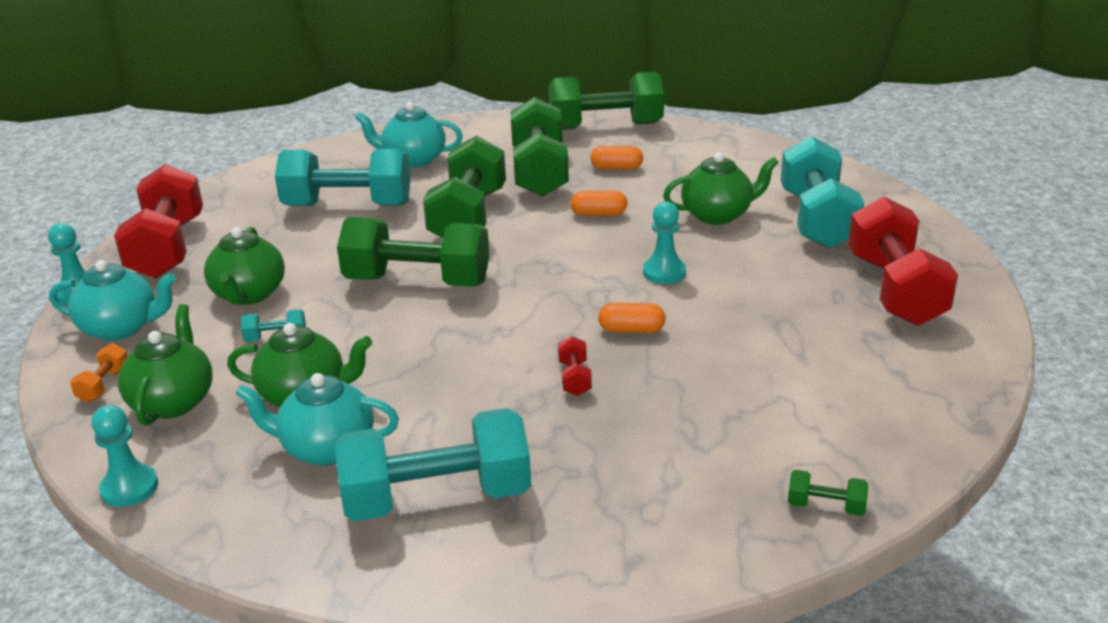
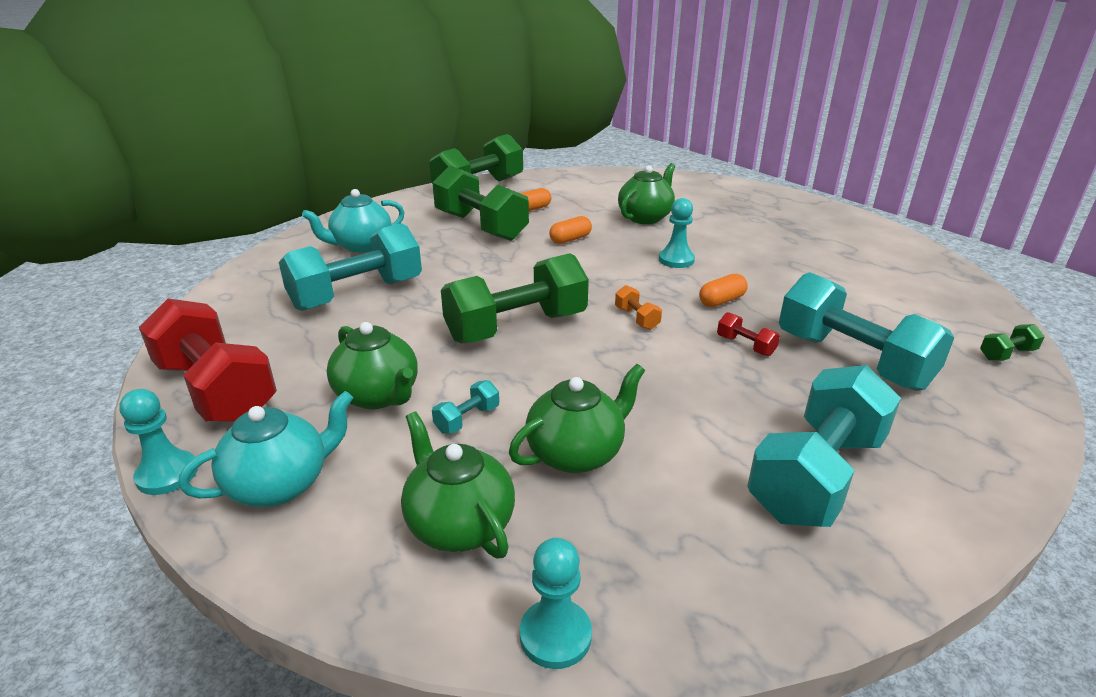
camera: 40 degrees left, 0 degrees up
(104, 385) = (352, 549): orange dumbbell -> orange dumbbell (636, 318)
(326, 448) = (671, 486): turquoise teapot -> none
(468, 217) = (478, 270): green dumbbell -> none
(816, 219) = (704, 203): turquoise dumbbell -> turquoise dumbbell (852, 360)
(895, 290) = (811, 226): red dumbbell -> none

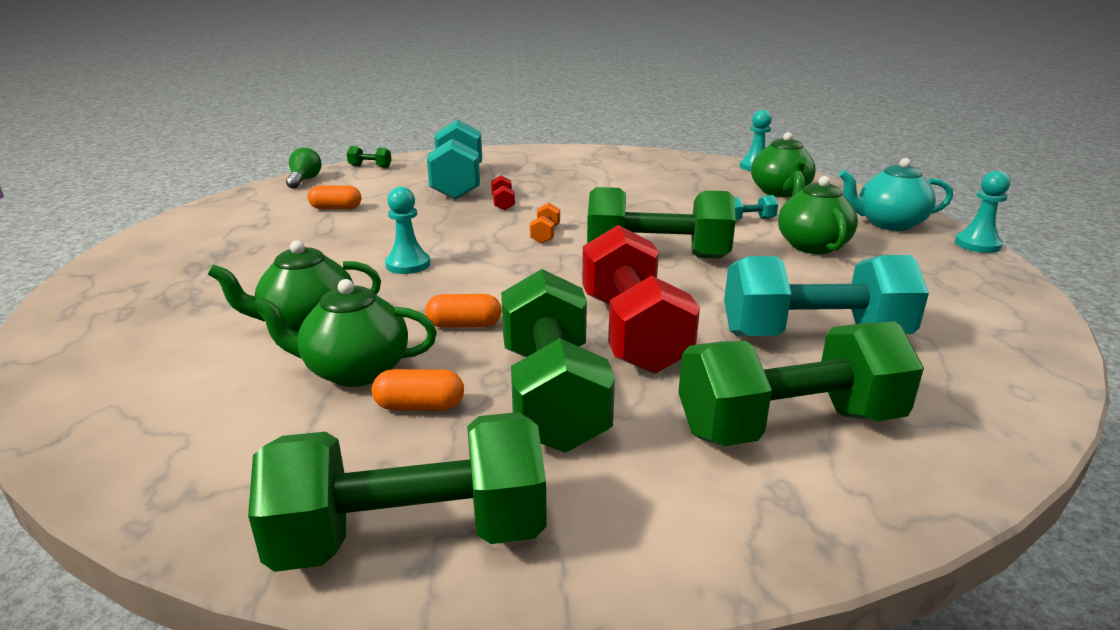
camera: 145 degrees left, 5 degrees down
(217, 390) = (966, 282): red dumbbell -> red dumbbell (632, 332)
(361, 246) = (789, 425): turquoise teapot -> green dumbbell
(576, 453) = (692, 195): green teapot -> green teapot (355, 371)
(721, 301) = (454, 226): orange capsule -> orange capsule (336, 208)
(816, 475) = (580, 166): turquoise dumbbell -> none
(980, 307) = (304, 180): none -> green light bulb

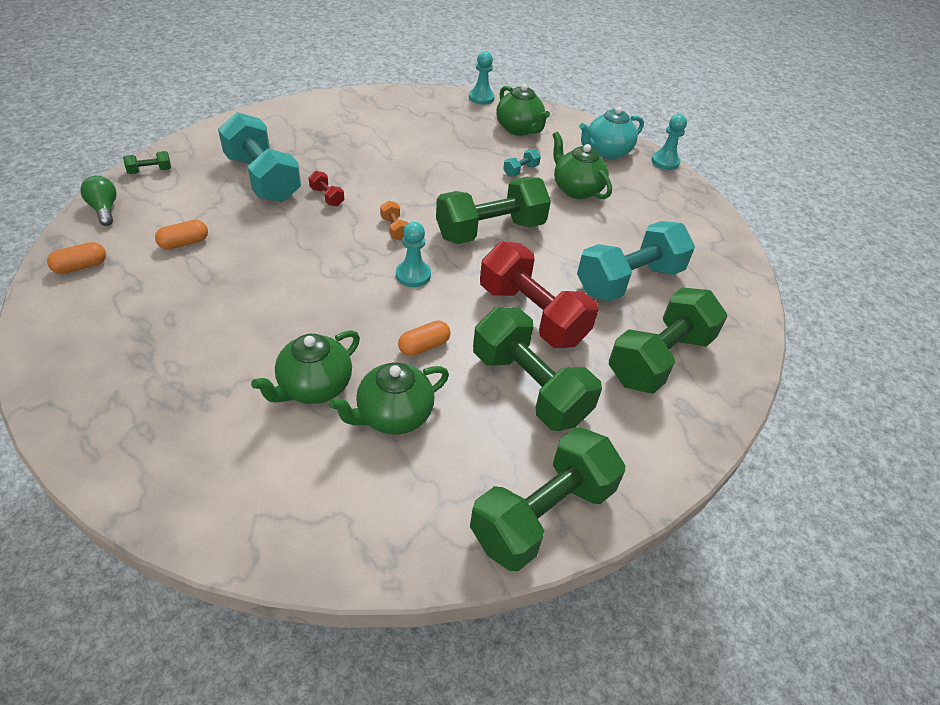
camera: 35 degrees left, 20 degrees up
(408, 264) = (323, 296): turquoise pawn -> turquoise pawn (413, 275)
(420, 406) = (462, 427): orange capsule -> orange capsule (81, 266)

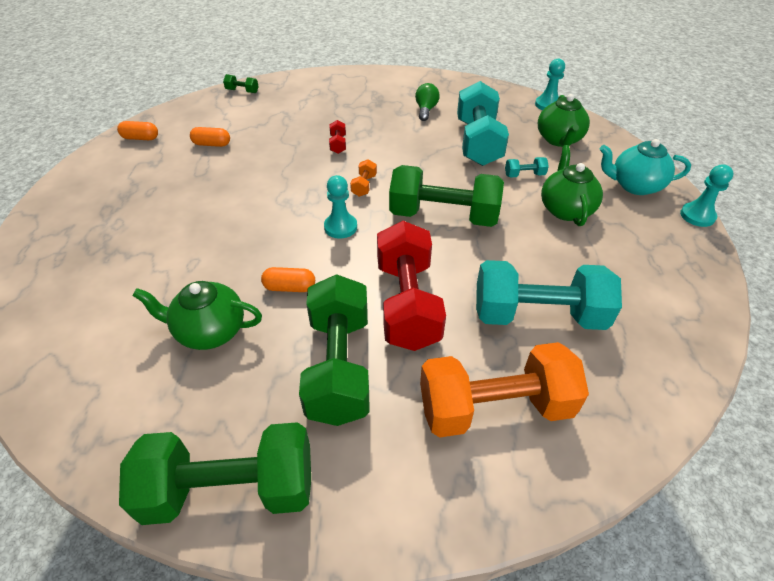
camera: 40 degrees right, 0 degrees up
(104, 209) = (191, 107): green light bulb -> green light bulb (426, 110)
(263, 178) = (307, 117): turquoise dumbbell -> turquoise dumbbell (478, 142)
(314, 387) = (182, 280): green teapot -> none
(659, 359) = (494, 407): green dumbbell -> orange dumbbell

